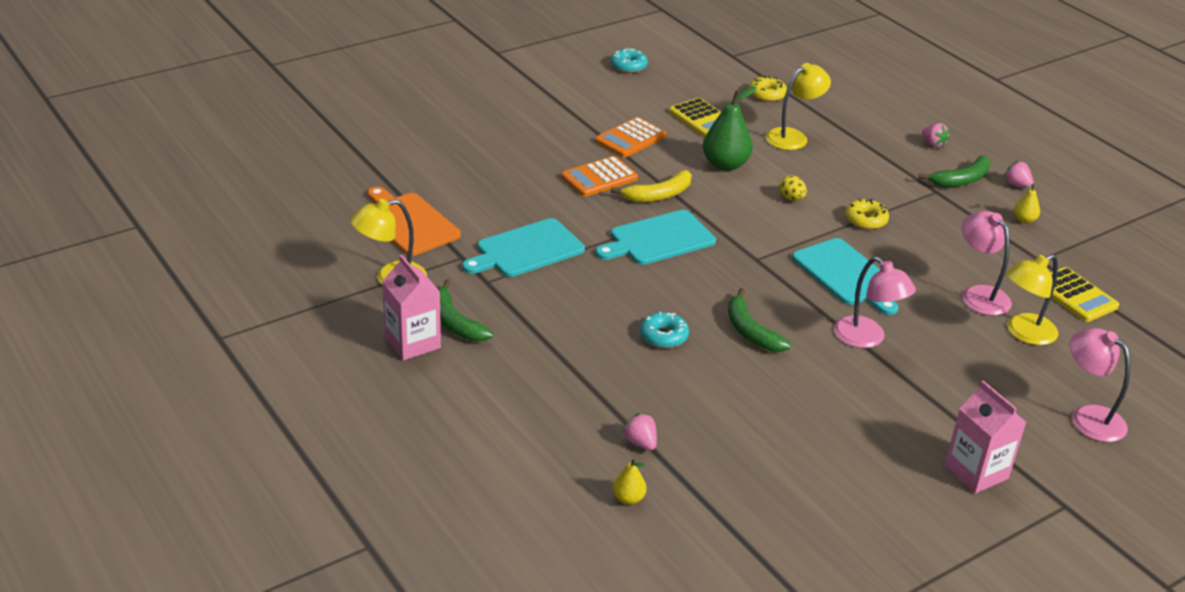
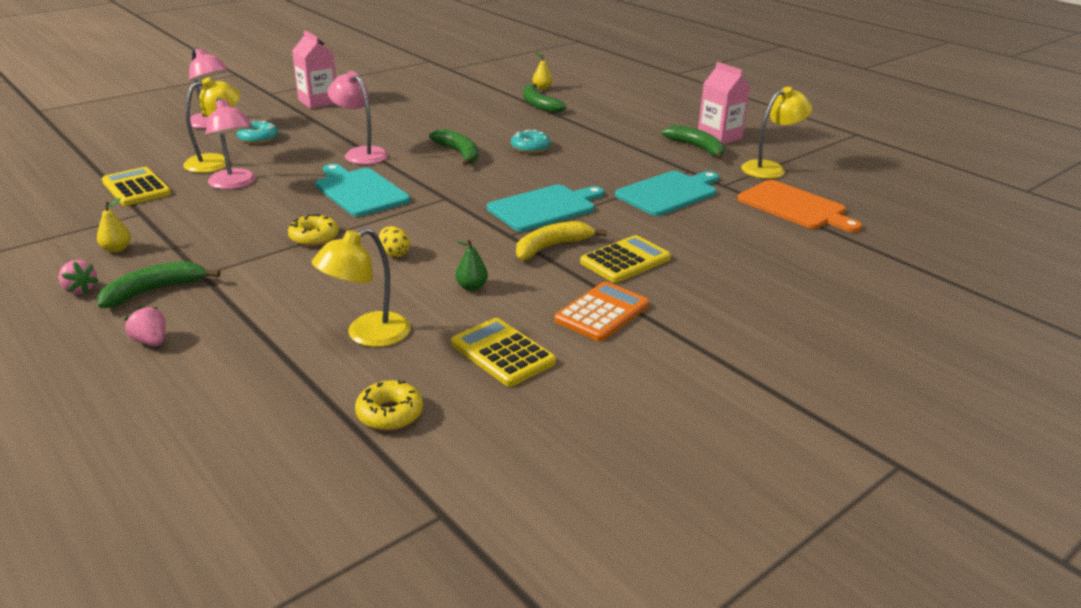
camera: 175 degrees right, 5 degrees down
(599, 178) = (625, 260): orange calculator -> yellow calculator
(628, 66) = (645, 457): turquoise donut -> turquoise donut (258, 138)
(640, 443) = (539, 105): pink strawberry -> green banana
(725, 165) = (471, 287): green pear -> green pear, size x0.50

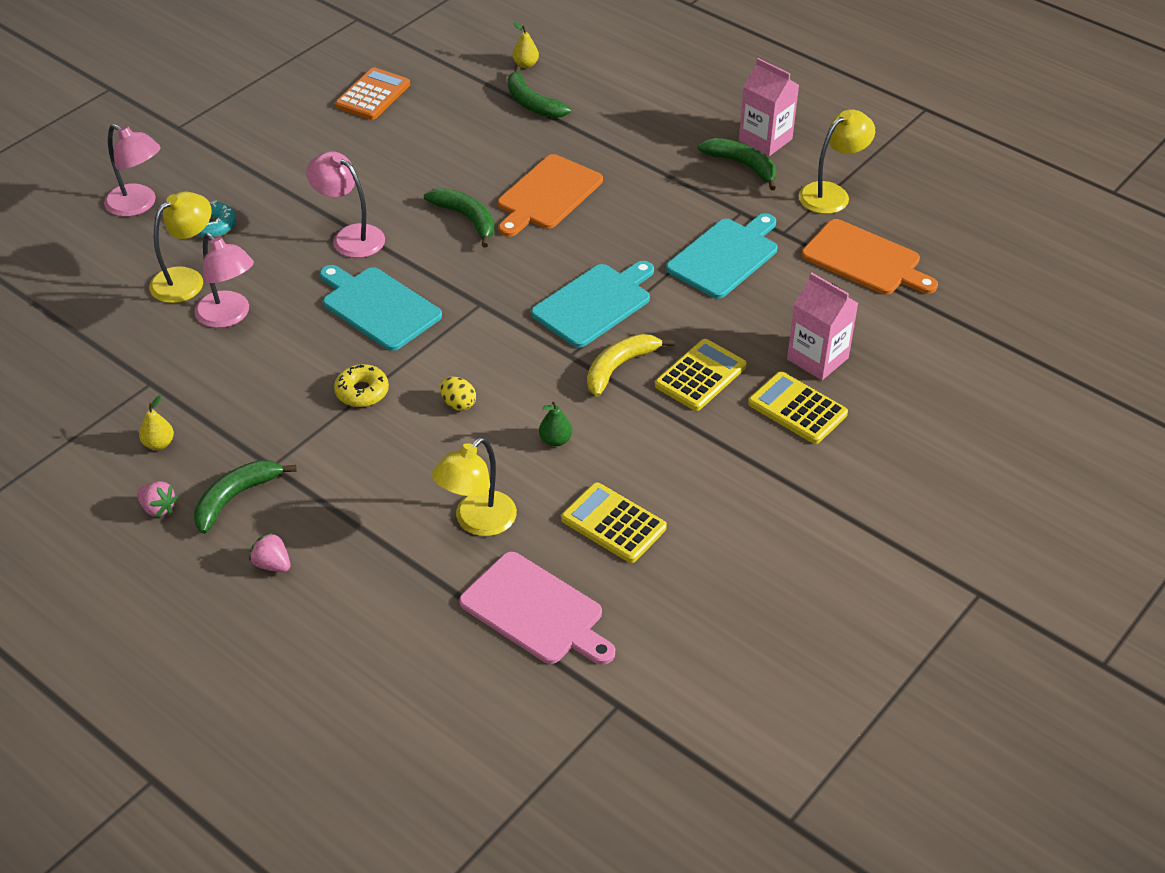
camera: 10 degrees left, 15 degrees up
(136, 188) = (118, 341): yellow calculator -> yellow calculator (797, 409)
(318, 102) = (250, 137): pink carton -> pink carton (817, 358)
(390, 414) = (536, 611): yellow donut -> pink cutting board
(530, 148) = (547, 195): turquoise donut -> orange cutting board
(602, 313) = (694, 455): orange calculator -> orange calculator (373, 95)

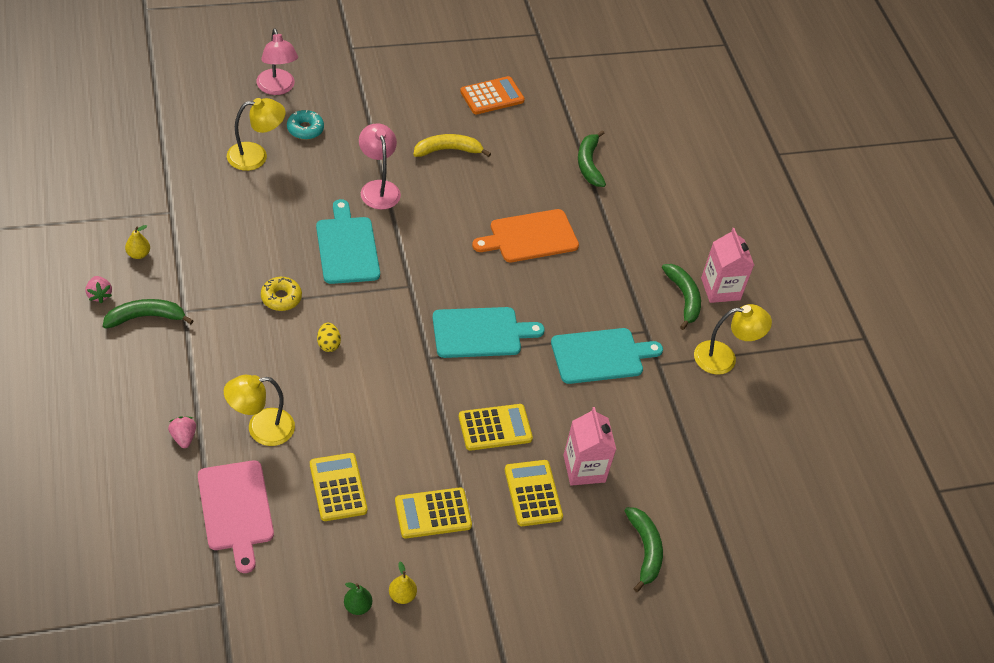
camera: 30 degrees right, 5 degrees up
(229, 316) = (256, 197): pink lamp -> none
(272, 564) = (124, 373): pink strawberry -> pink strawberry (183, 437)
(466, 219) = (461, 221): green banana -> green banana (645, 550)
(525, 64) = (614, 133): yellow pear -> yellow pear (402, 595)
(555, 440) = (360, 408): green pear -> green pear (357, 606)
(619, 367) = (450, 387): yellow banana -> yellow banana (448, 150)
(728, 486) = (433, 513): none -> yellow calculator
(865, 260) = (694, 421): orange cutting board -> none

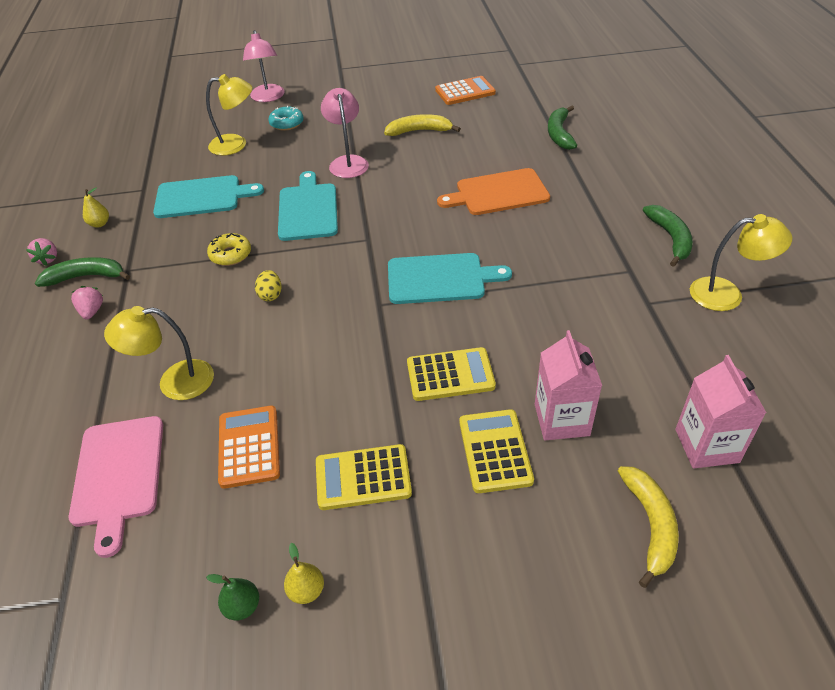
camera: 15 degrees right, 5 degrees down
(183, 437) = (84, 393): pink strawberry -> pink strawberry (92, 311)
(338, 487) = (249, 447): yellow calculator -> orange calculator
(601, 356) = (578, 296): turquoise cutting board -> turquoise cutting board (202, 197)
(645, 550) = (650, 525): green banana -> yellow banana
(720, 289) = (711, 229): pink carton -> pink carton (706, 446)

